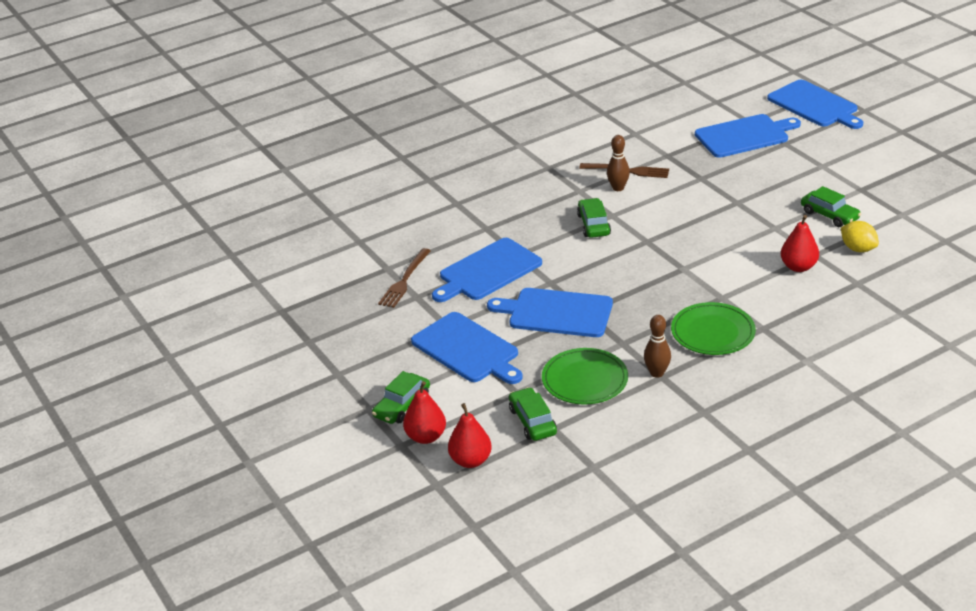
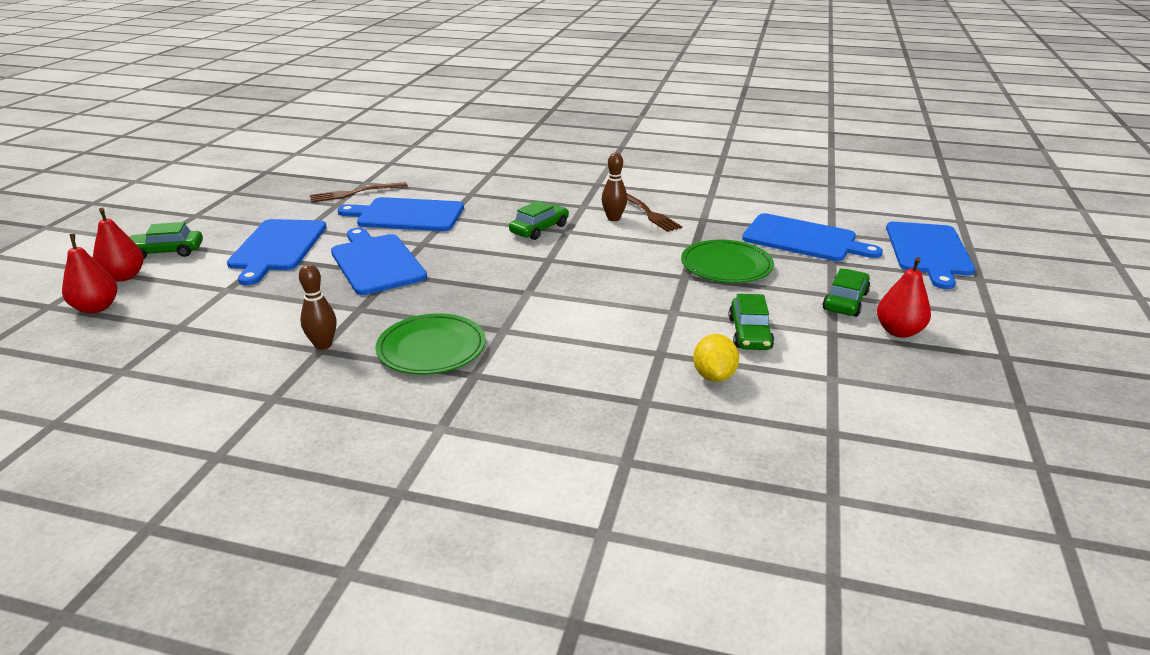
camera: 45 degrees right, 5 degrees down
(532, 421) = (183, 313): green car -> green car (845, 301)
(584, 380) = (276, 313): green plate -> green plate (726, 266)
(798, 267) = (621, 352): red pear -> red pear (898, 331)

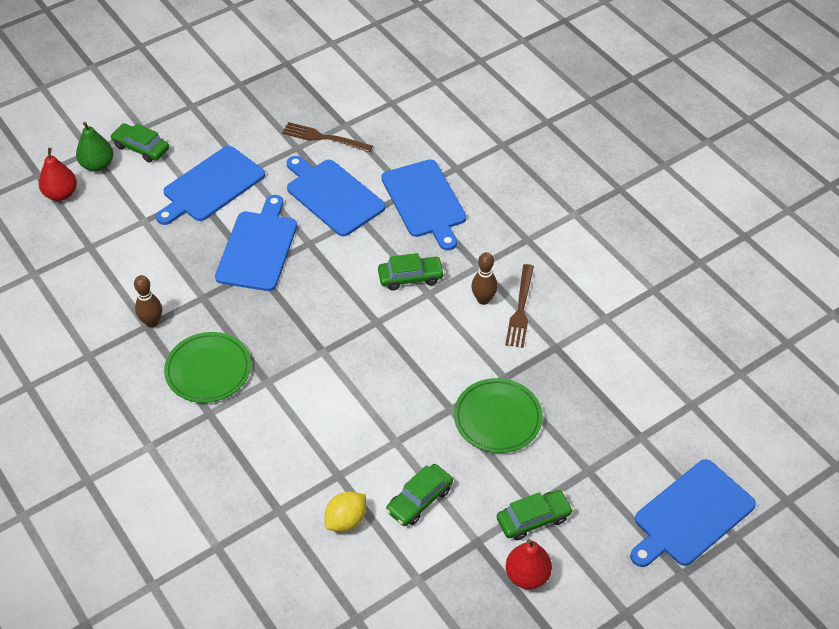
camera: 40 degrees right, 20 degrees up
(124, 276) = (97, 165): red pear -> green pear
(803, 239) = (605, 428): blue cutting board -> blue cutting board (425, 201)

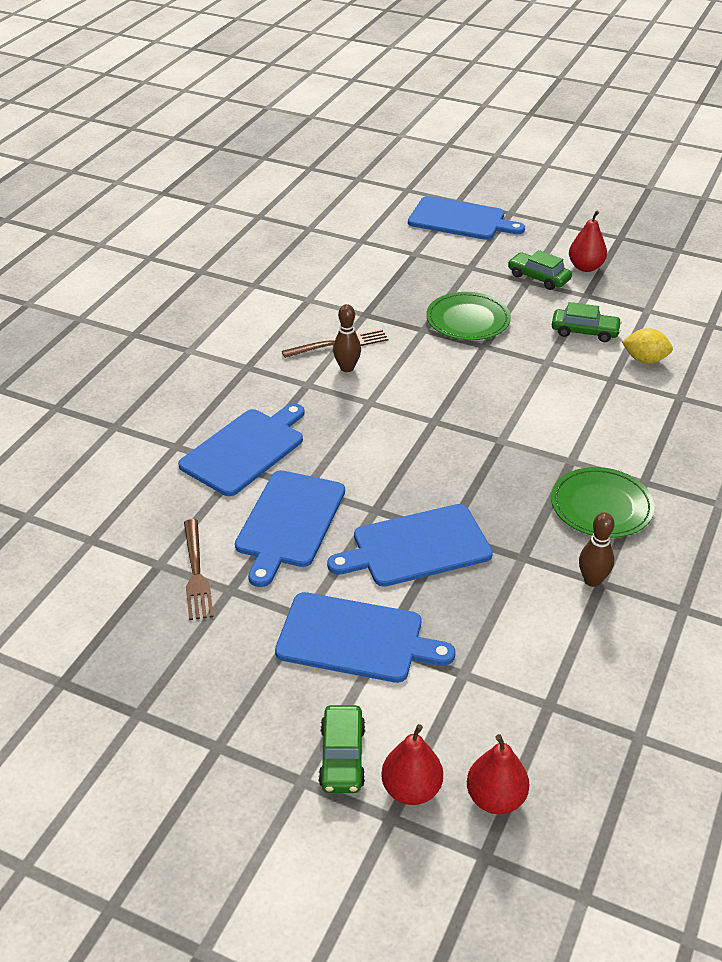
camera: 120 degrees left, 10 degrees down
(97, 165) = (411, 789): green pear -> red pear
(410, 277) = (359, 420): green car -> none

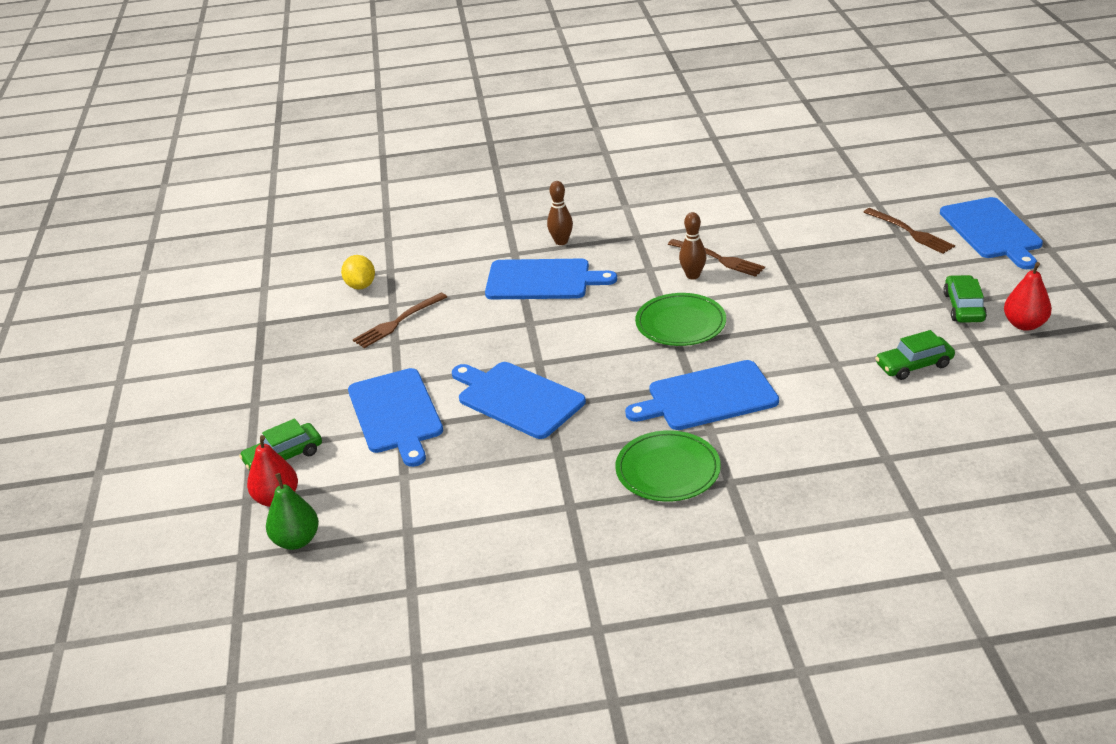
camera: 60 degrees right, 5 degrees down
(289, 522) = (485, 333): blue cutting board -> blue cutting board (708, 397)
(419, 248) = (911, 232): none -> brown fork
(468, 320) = (839, 300): green plate -> green plate (680, 323)
(495, 798) = (296, 540): red pear -> green pear
(584, 332) = (914, 365): green car -> green car turned 90 degrees clockwise
(592, 580) = (568, 500): brown bowling pin -> brown bowling pin (561, 242)
(645, 360) = (919, 415): yellow lemon -> yellow lemon (360, 285)

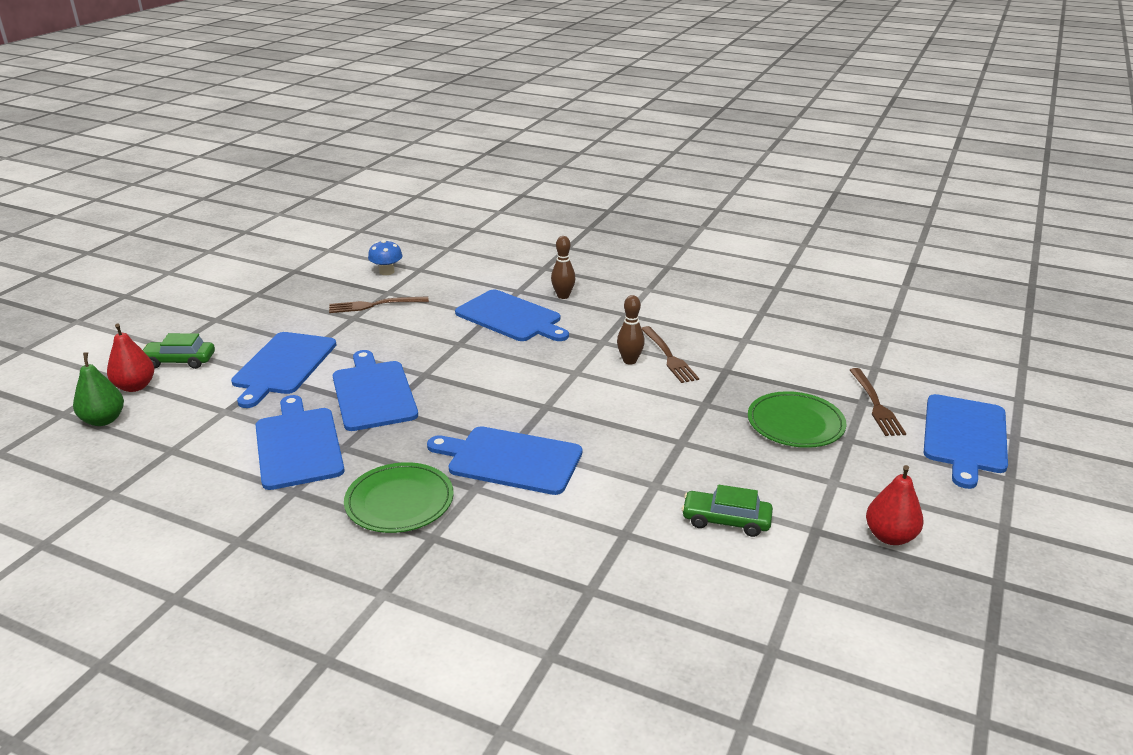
camera: 30 degrees right, 5 degrees down
(360, 285) = (387, 272): yellow lemon -> blue mushroom
(517, 470) = (298, 445): none -> blue cutting board
(680, 323) = (569, 393): green plate -> green plate (795, 424)
(963, 307) = (845, 492): green car -> none

